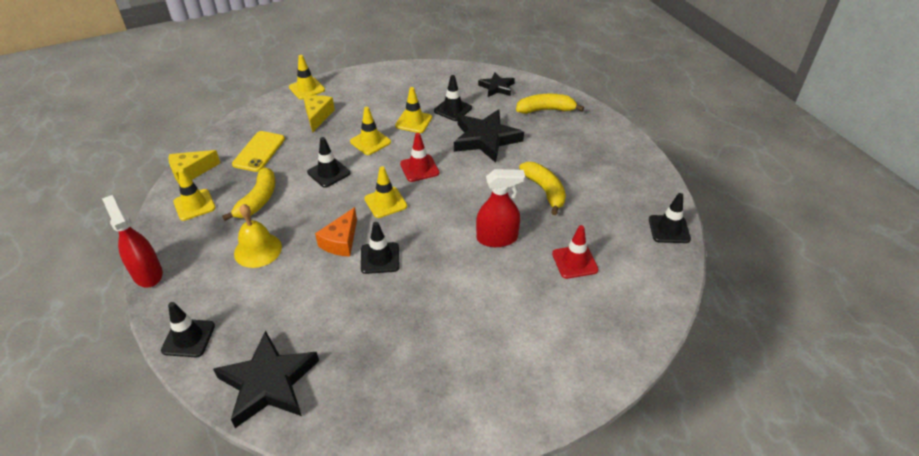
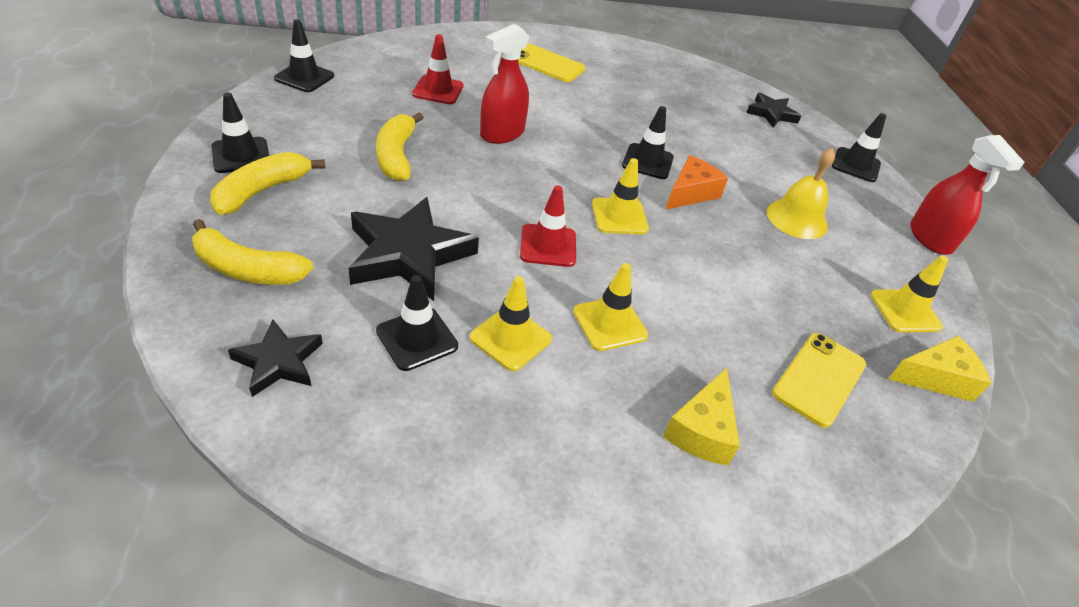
camera: 165 degrees left, 0 degrees up
(258, 200) = (806, 284): yellow banana -> yellow banana (262, 191)
(269, 383) = (771, 114): black star -> black star, size x0.57
(307, 88) = (722, 545): yellow traffic cone -> none
(329, 173) = (694, 290): black traffic cone -> black traffic cone (241, 155)
(497, 238) = (502, 133): red spray bottle -> red spray bottle turned 60 degrees counterclockwise
(518, 348) = (547, 64): none -> yellow phone

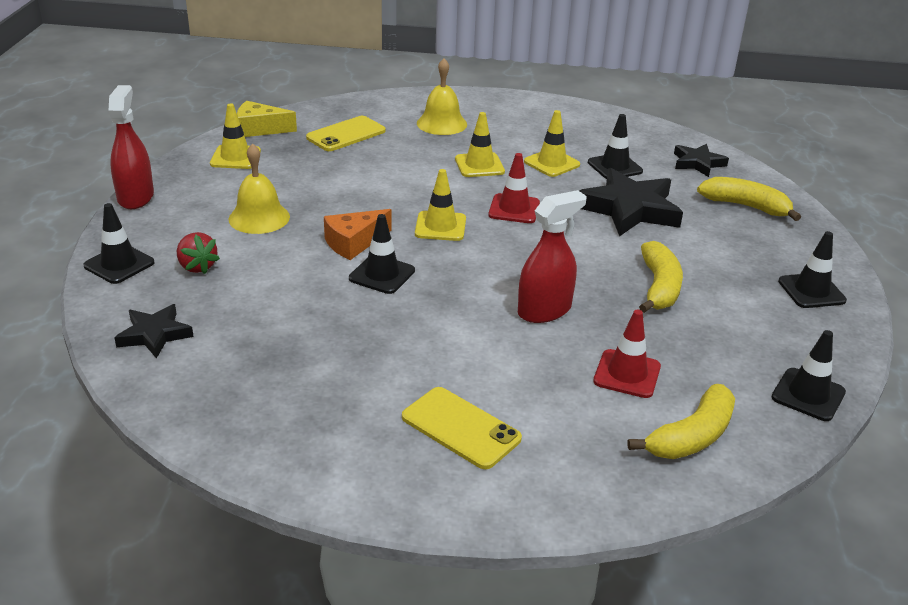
camera: 165 degrees left, 10 degrees down
(262, 191) = (770, 258): yellow banana -> yellow banana (691, 436)
(702, 430) = (441, 123): yellow cheese -> yellow bell
(797, 165) = (197, 266): none -> red strawberry

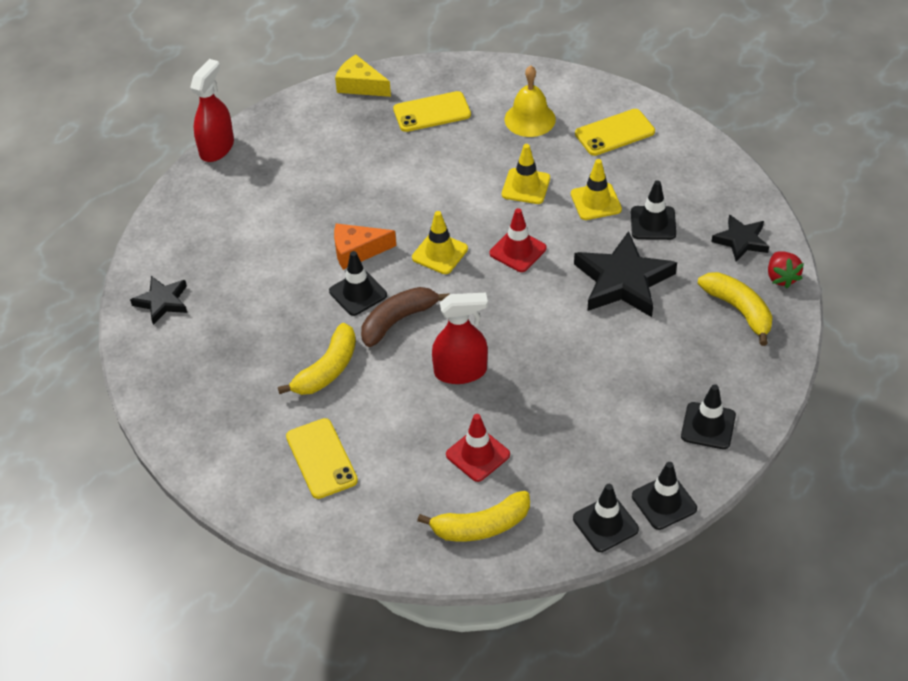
camera: 30 degrees right, 15 degrees up
(119, 264) = (170, 222): black traffic cone -> black traffic cone (664, 502)
(197, 266) = (224, 241): red strawberry -> red strawberry (781, 277)
(235, 157) = (320, 119): yellow traffic cone -> none
(259, 218) = (299, 200): yellow bell -> none
(443, 286) = (398, 320): none -> brown banana
(524, 119) = (614, 133): none -> yellow phone
(659, 287) = (575, 378): yellow banana -> yellow banana (327, 370)

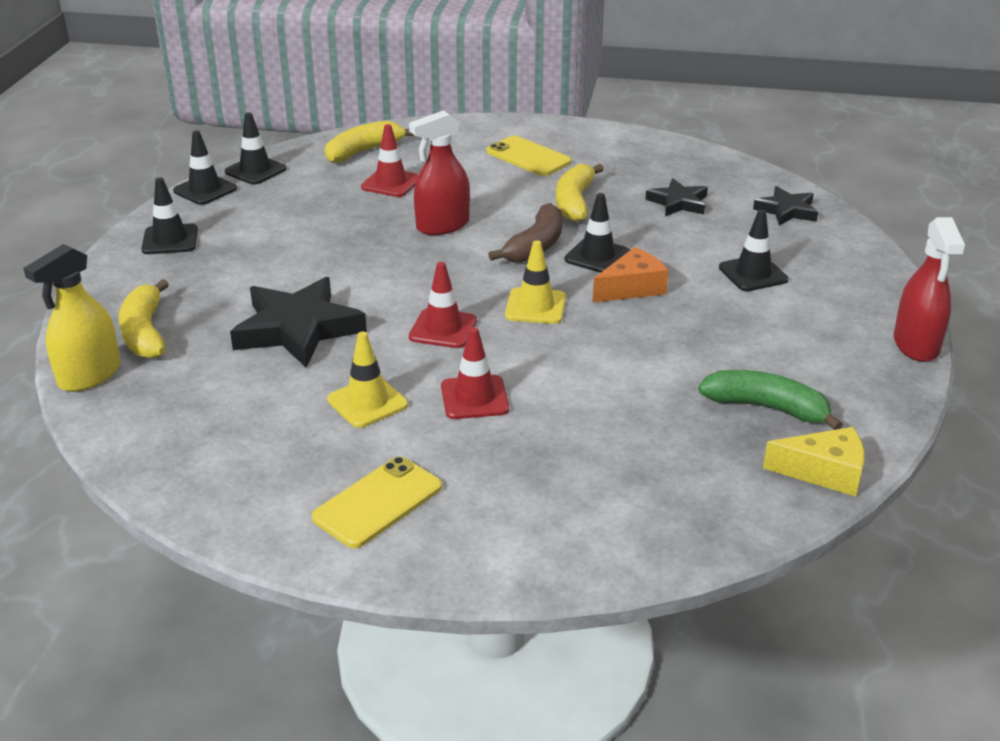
camera: 155 degrees right, 15 degrees down
(353, 131) = (767, 408): none -> green banana
(432, 112) = (680, 461): yellow phone -> none
(526, 186) = (474, 398): yellow traffic cone -> red traffic cone
(530, 119) = (524, 489): yellow bell -> none
(653, 223) = (277, 396): black traffic cone -> black traffic cone (753, 274)
(738, 310) = (145, 332): yellow banana -> yellow banana turned 45 degrees clockwise
(741, 240) = (148, 403): black star -> black star (678, 202)
(781, 277) = (89, 376): red strawberry -> yellow spray bottle

